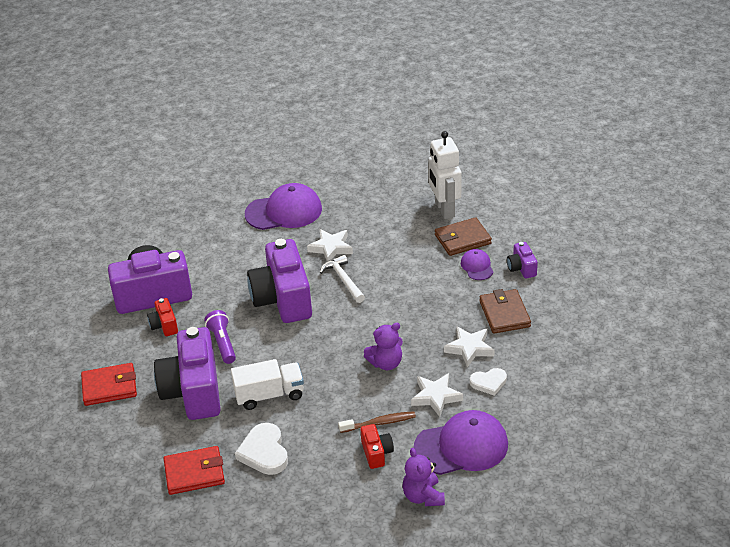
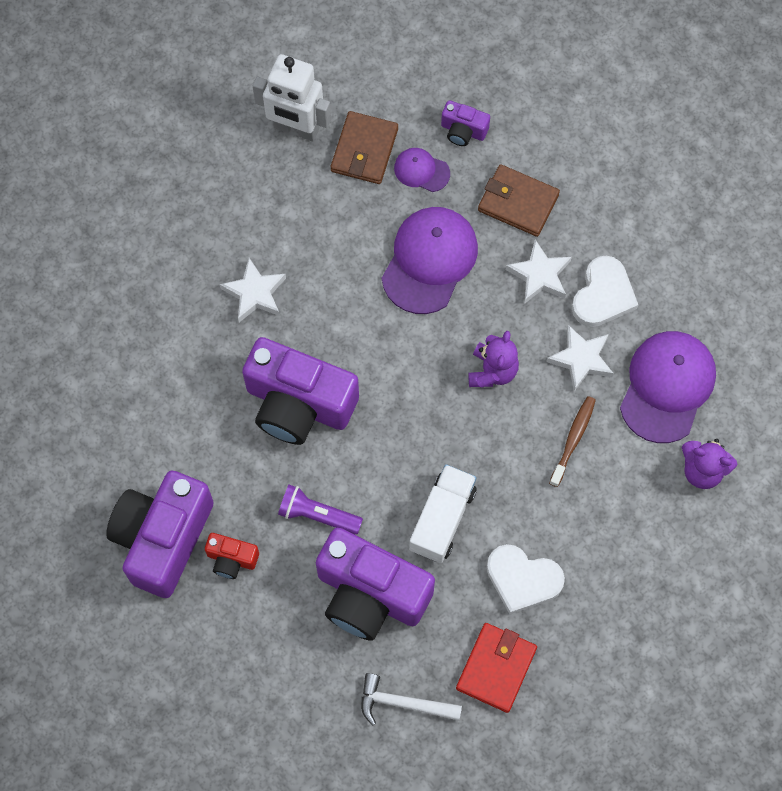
camera: 55 degrees left, 30 degrees up
(109, 387) = (287, 680): red wallet -> none
(284, 211) = (140, 297): purple cap -> purple cap (429, 261)
(343, 280) = (322, 319): white hammer -> white hammer (403, 703)
(376, 453) = (612, 472): red camera -> none
(489, 383) = (603, 295): white heart -> white heart, size x1.55

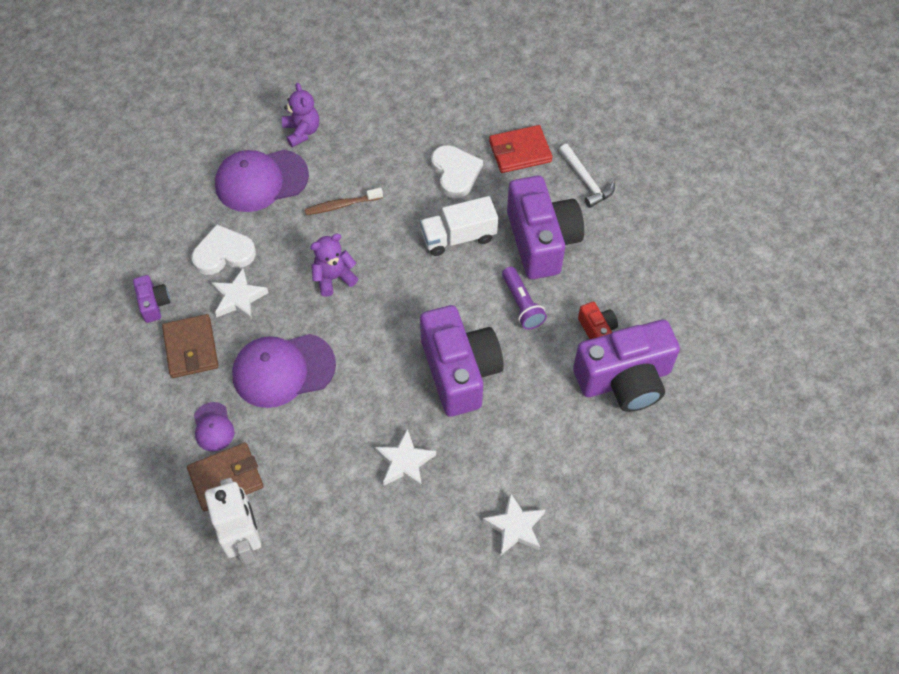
camera: 130 degrees left, 10 degrees down
(463, 131) = (157, 424): purple camera -> purple camera (154, 304)
(581, 359) = (282, 236): white star -> white star (515, 527)

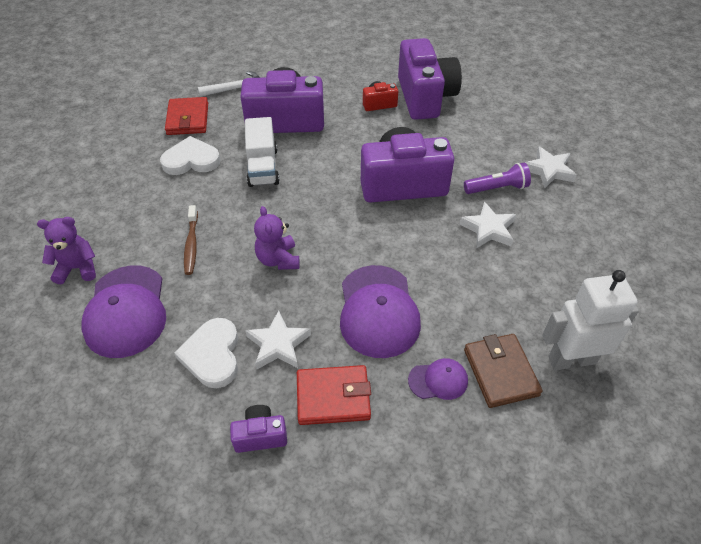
camera: 80 degrees left, 10 degrees down
(191, 348) = (333, 397): brown wallet -> red wallet
(521, 304) = (345, 139): purple flashlight -> purple flashlight (497, 188)

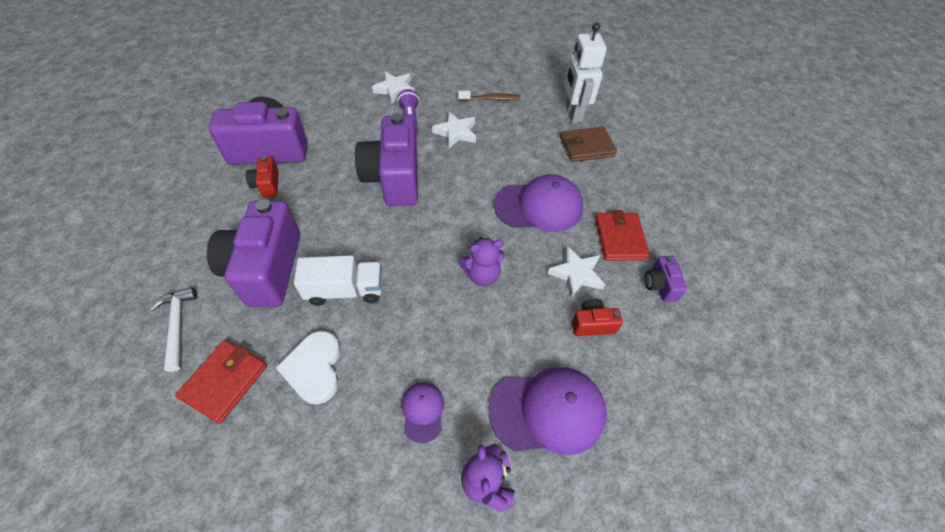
camera: 90 degrees left, 5 degrees up
(187, 119) = (225, 382): red wallet -> red wallet turned 60 degrees counterclockwise
(191, 244) = (457, 354): brown toothbrush -> brown toothbrush (491, 99)
(212, 355) = (592, 324): white heart -> red camera
(438, 380) = (597, 178): purple cap -> purple cap (422, 411)

